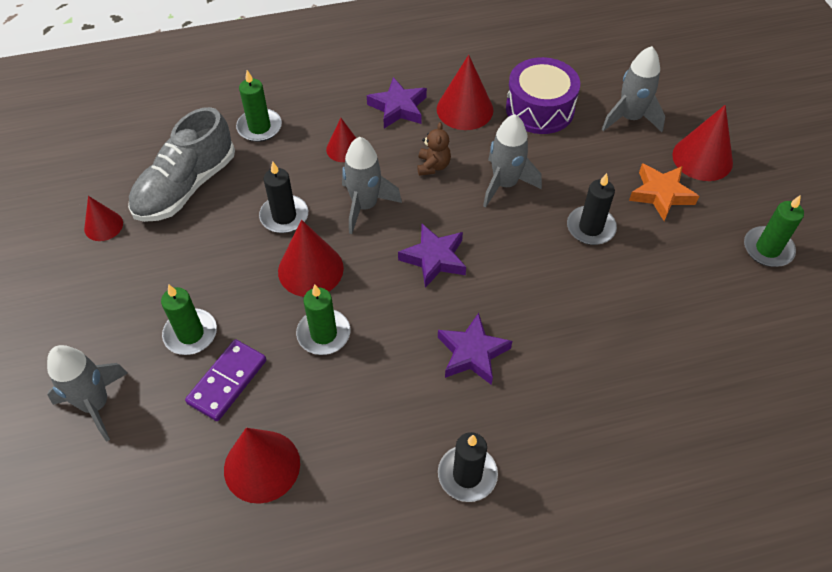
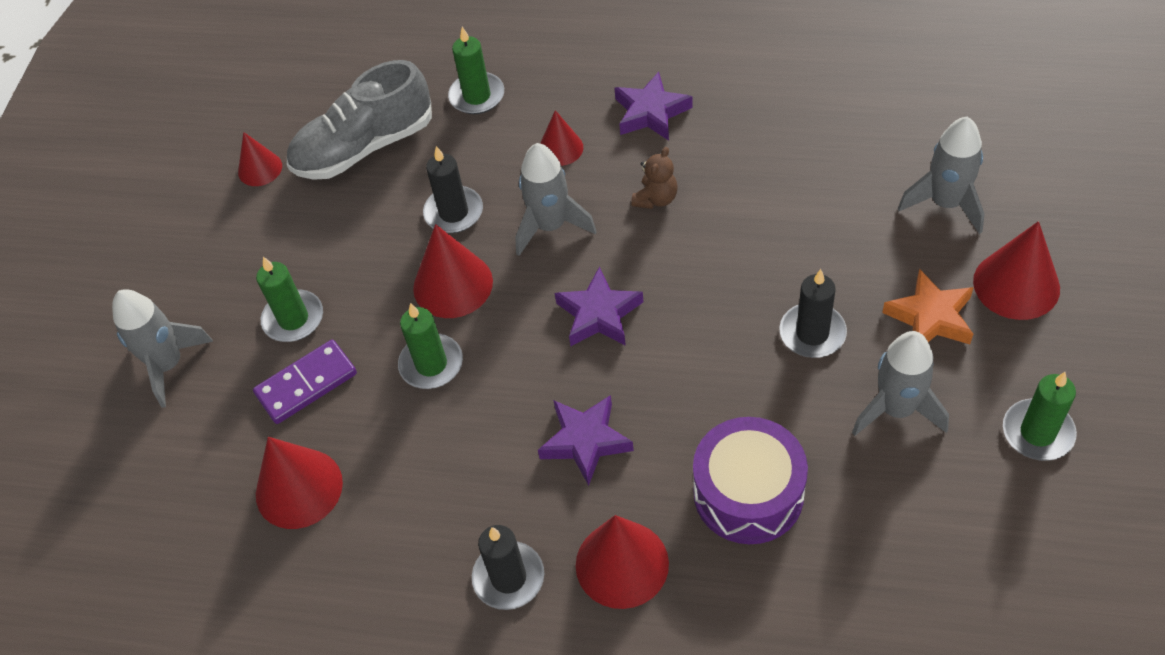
camera: 30 degrees right, 0 degrees up
(465, 109) = (732, 135): red cone -> red cone (622, 564)
(505, 184) = (732, 246): grey rocket -> grey rocket (896, 409)
(540, 109) = (830, 159): purple drum -> purple drum (748, 493)

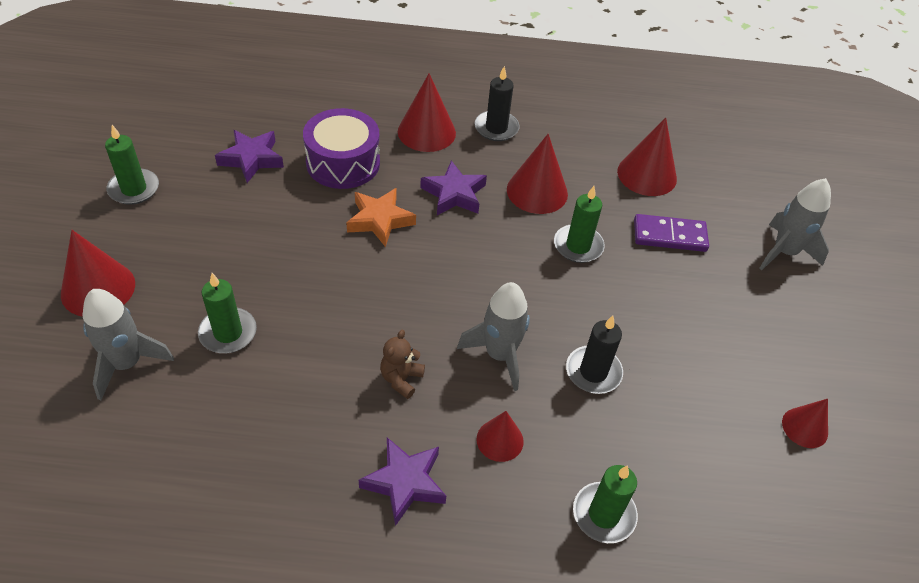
camera: 165 degrees right, 5 degrees down
(293, 319) = (702, 282): green candle -> green candle (228, 333)
(306, 384) = (669, 235): purple domino -> purple domino turned 45 degrees clockwise
(364, 147) = (707, 449): grey shoe -> none
(453, 284) = (577, 305): red cone -> red cone (537, 191)
(599, 314) = (450, 277): purple star -> purple star (252, 159)
(812, 333) = (278, 257): black candle -> none
(896, 409) = (228, 205): grey rocket -> none
(930, 317) = (180, 266): orange star -> orange star (380, 220)

